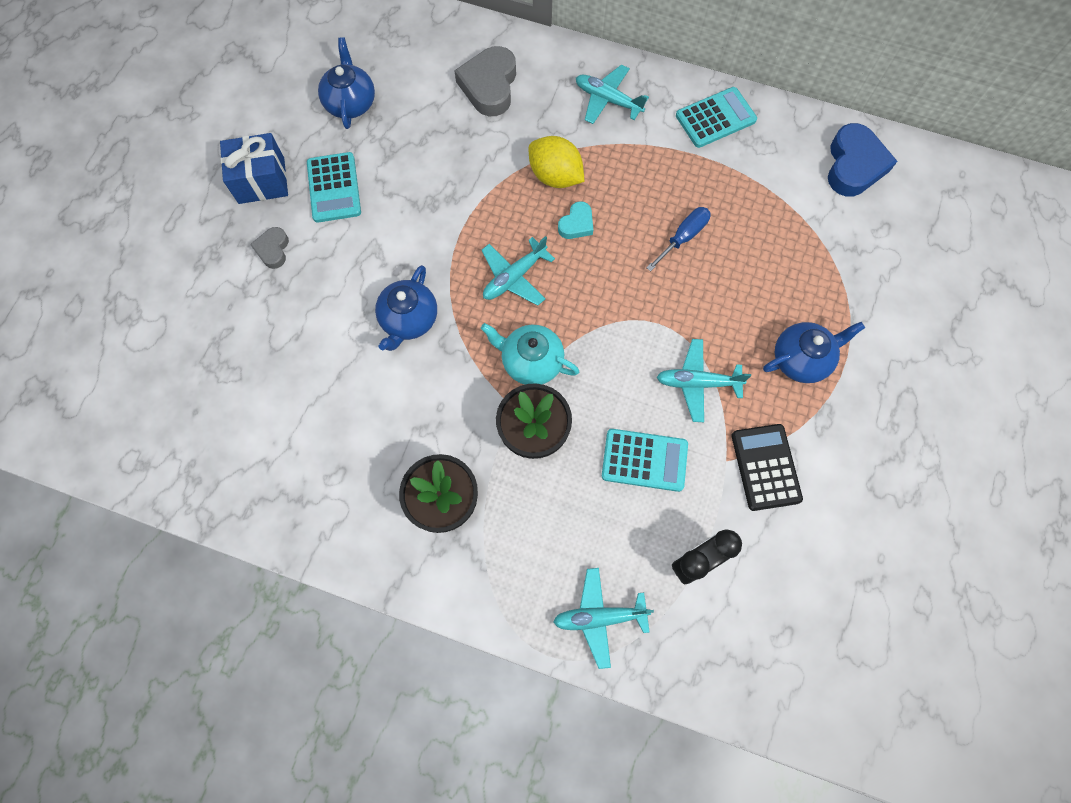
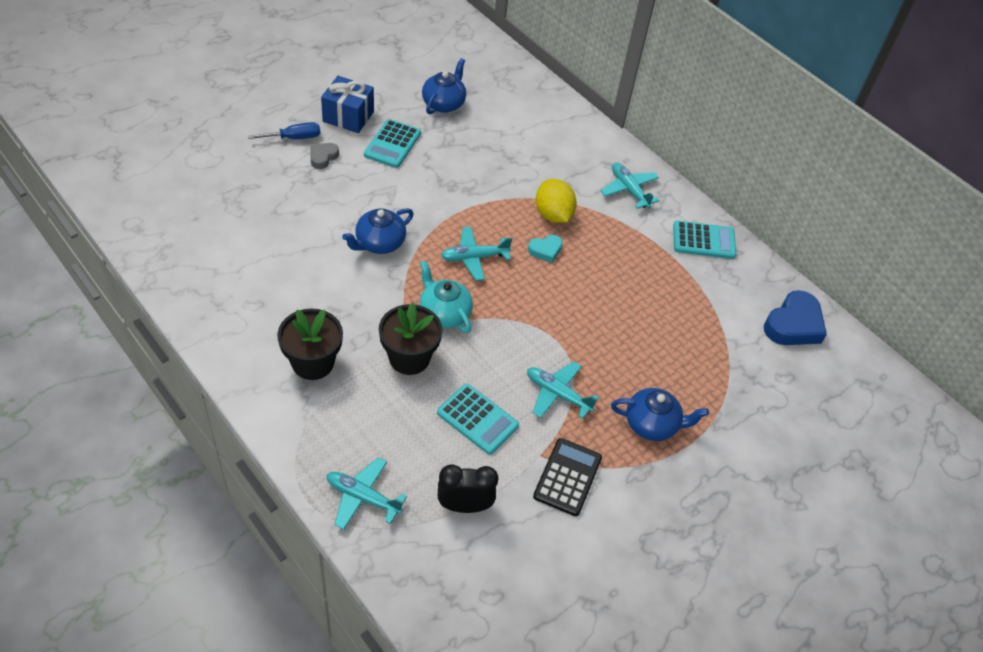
camera: 25 degrees right, 20 degrees down
(489, 86) = (548, 140): grey heart -> none
(683, 237) = (620, 299): blue screwdriver -> blue screwdriver (294, 138)

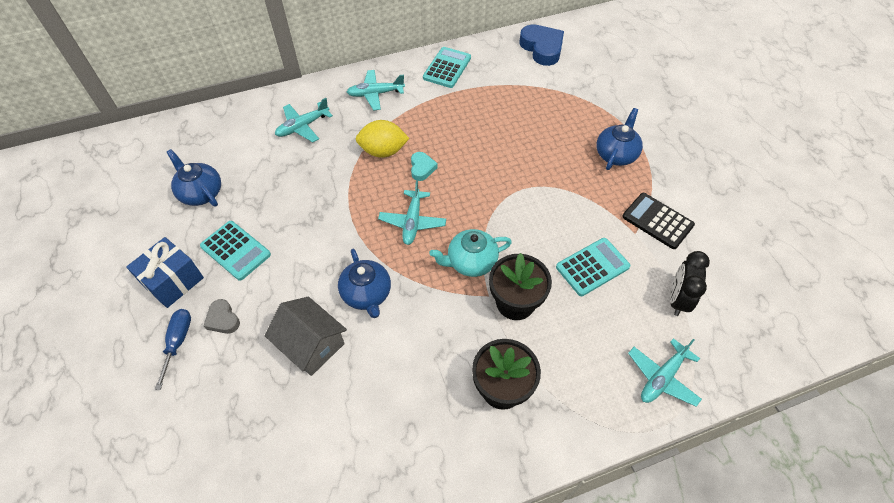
camera: 65 degrees left, 5 degrees up
(317, 219) = (311, 344): none -> grey house
(557, 394) = (577, 204): turquoise plane -> turquoise plane (303, 126)

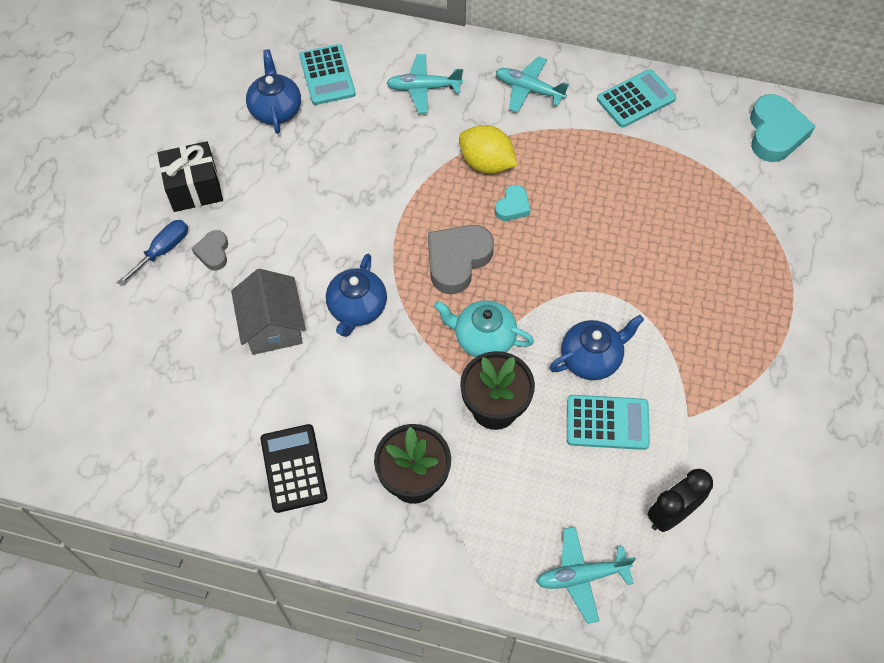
camera: 35 degrees right, 5 degrees up
(173, 281) = (194, 188): blue gift -> black gift
(235, 250) = (268, 190): turquoise calculator -> turquoise calculator (327, 75)
(412, 222) = (457, 260): turquoise plane -> grey heart
(542, 48) = (775, 133): blue heart -> turquoise heart
(616, 154) = (748, 315): blue teapot -> blue teapot (591, 358)
(657, 221) = (727, 419): black calculator -> black calculator (293, 468)

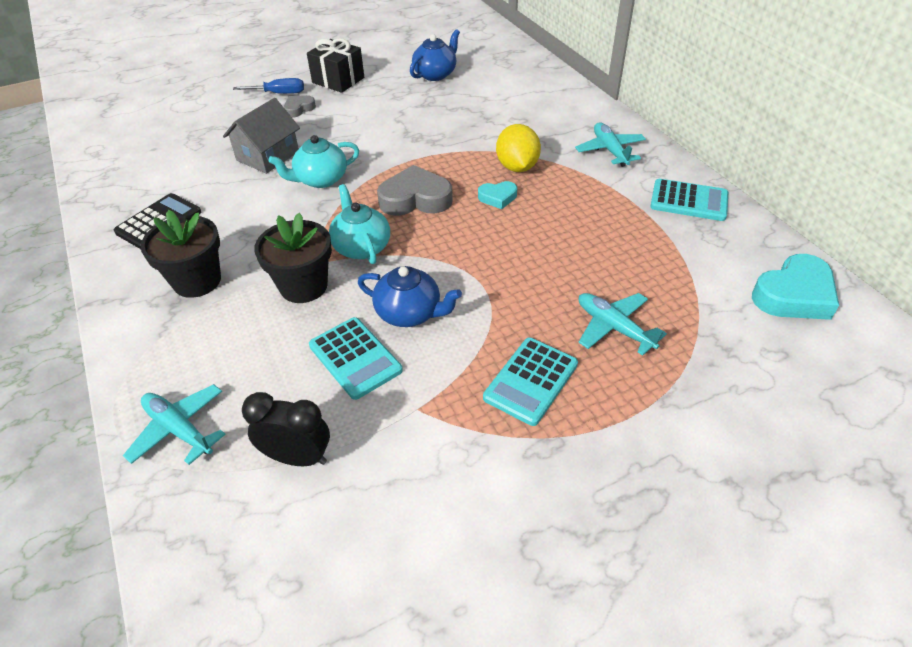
camera: 50 degrees right, 15 degrees down
(327, 75) = (489, 76): turquoise calculator -> turquoise calculator (531, 381)
(357, 308) = (320, 179): blue teapot -> turquoise teapot
(423, 88) = (537, 111): turquoise plane -> turquoise plane (614, 328)

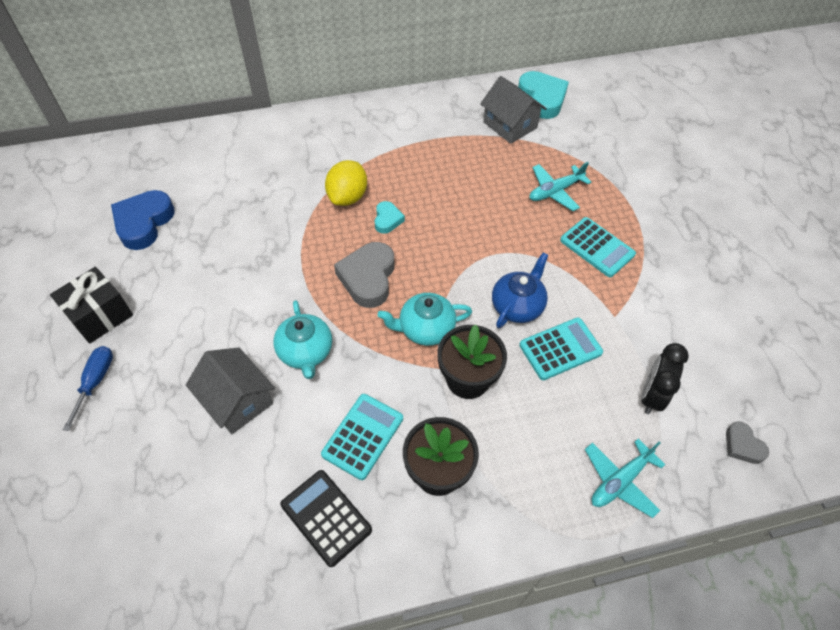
camera: 80 degrees left, 10 degrees up
(299, 109) = (147, 362): grey heart -> grey heart (742, 445)
(435, 74) = (144, 223): blue teapot -> blue heart
(517, 167) = (347, 197): yellow lemon -> yellow lemon turned 75 degrees counterclockwise
(610, 150) = (349, 133): turquoise plane -> none
(689, 201) = (432, 111): turquoise calculator -> turquoise calculator (363, 436)
(714, 269) = (510, 125): none -> grey house

